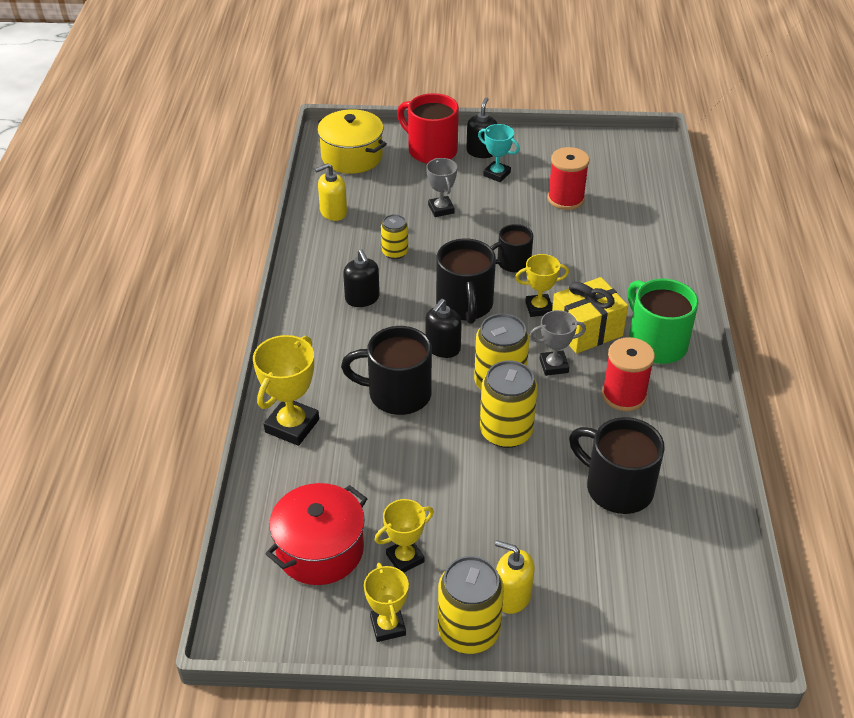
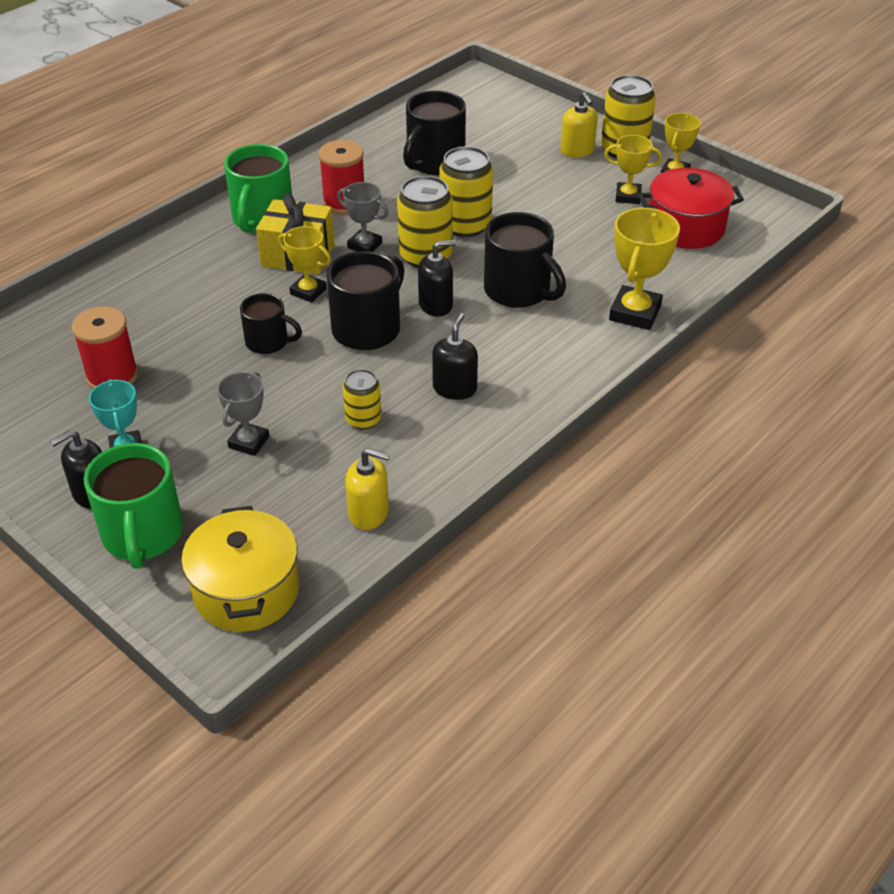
camera: 140 degrees left, 0 degrees up
(292, 426) = (635, 313): yellow trophy -> yellow trophy turned 45 degrees counterclockwise
(430, 150) = (143, 535): red mug -> green mug
(616, 487) = (434, 162): black mug -> black mug turned 45 degrees clockwise

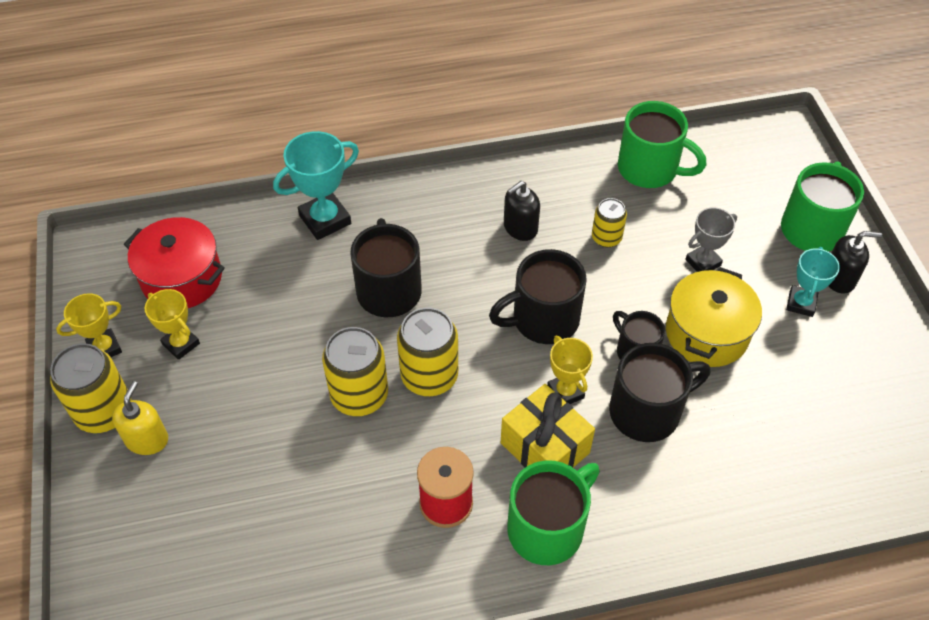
camera: 145 degrees left, 10 degrees up
(112, 376) = (789, 386): red spool -> none
(246, 591) = (758, 160): yellow pot -> yellow pot (707, 333)
(364, 245) = (473, 423): grey trophy -> none
(369, 513) = (650, 169): yellow soap dispenser -> green mug
(434, 162) = (302, 514): black mug -> black mug (647, 411)
(436, 305) = (468, 314): black soap dispenser -> none
(635, 313) = (325, 219): yellow trophy -> turquoise trophy

